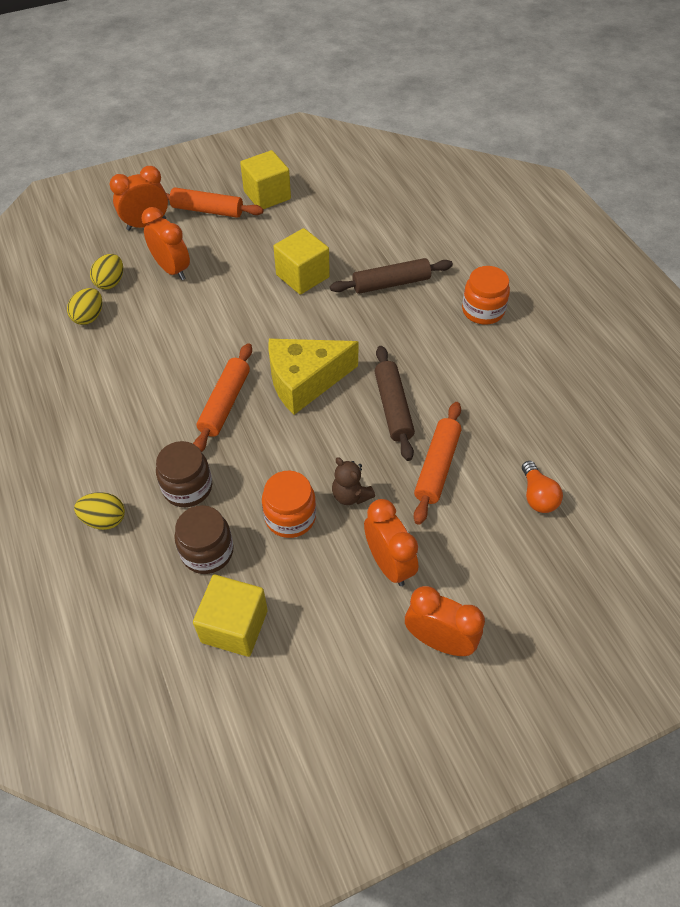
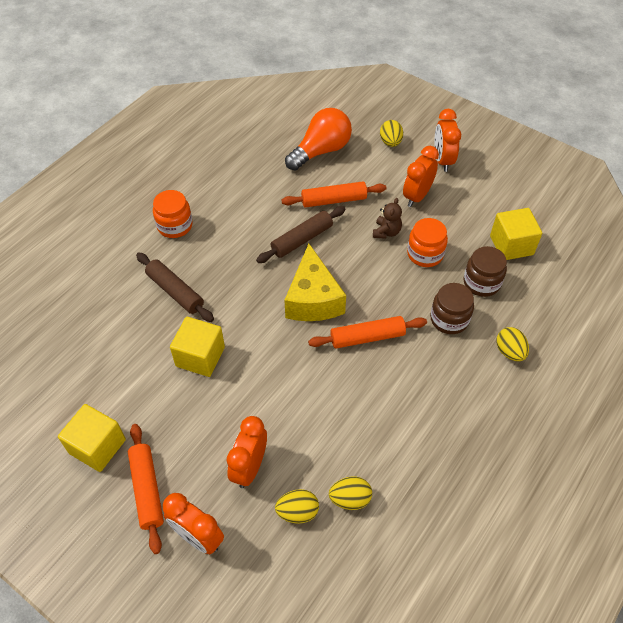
camera: 120 degrees left, 0 degrees up
(305, 381) = (313, 299): yellow cheese -> yellow cheese turned 45 degrees clockwise
(513, 591) = (390, 142): none -> yellow egg
(537, 496) = (321, 151): orange light bulb -> orange light bulb, size x1.86

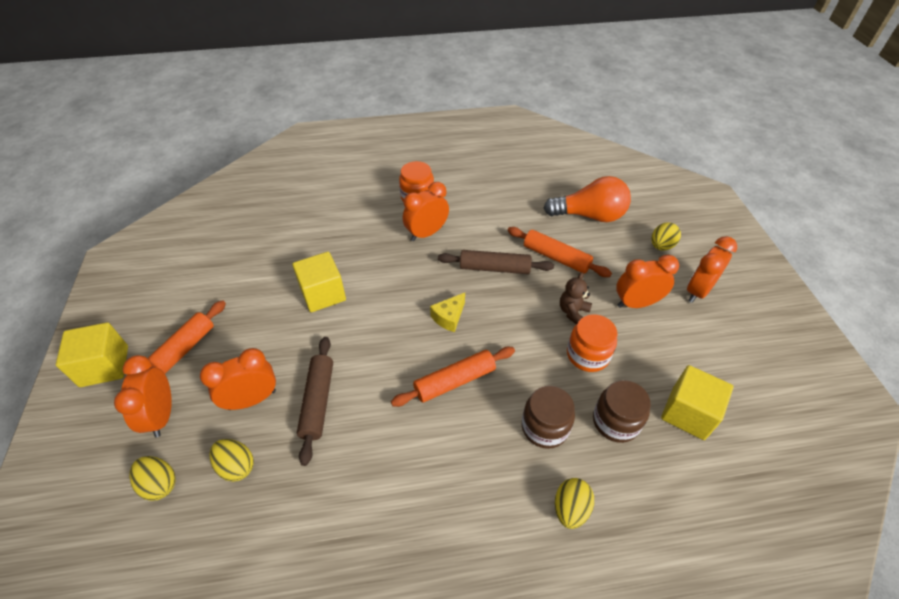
camera: 45 degrees right, 5 degrees down
(97, 446) = (195, 299): yellow cube -> yellow cube (104, 366)
(175, 291) = (363, 239): brown rolling pin -> brown rolling pin (318, 401)
(220, 250) = (426, 233): none -> orange clock
(313, 299) = (449, 317): yellow cheese -> yellow cheese, size x0.50
(350, 499) = (281, 497): yellow egg -> yellow egg (160, 484)
(367, 337) = (455, 381): orange rolling pin -> orange rolling pin turned 60 degrees counterclockwise
(386, 232) = (573, 312): brown teddy bear -> brown teddy bear turned 150 degrees clockwise

